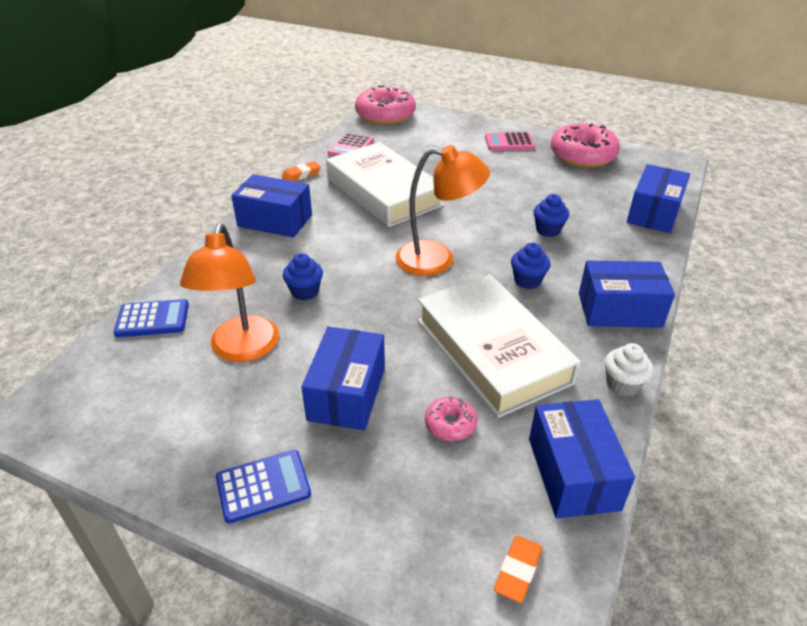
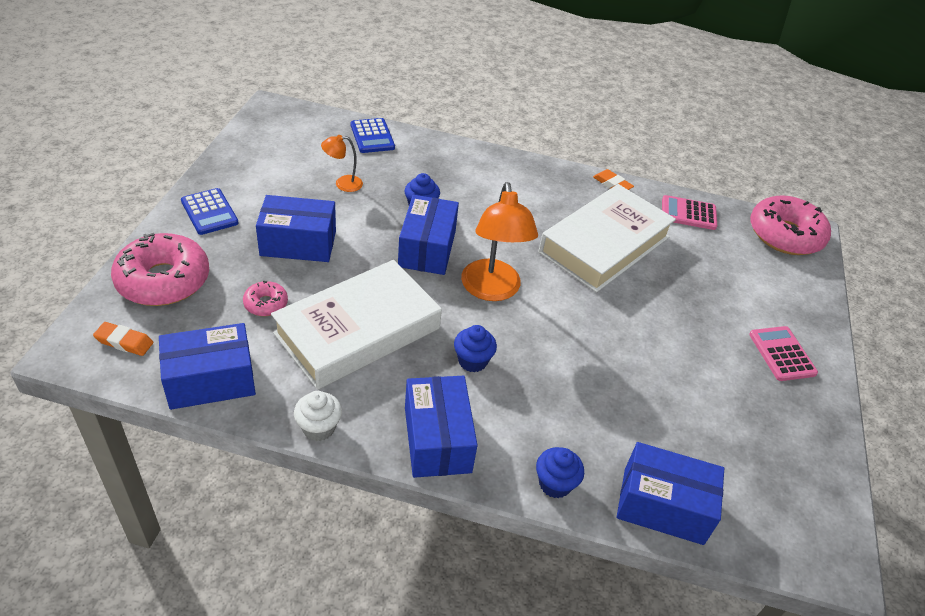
camera: 75 degrees right, 5 degrees up
(242, 350) = (343, 184): orange lamp -> orange lamp, size x0.50
(275, 220) = (523, 178): blue box -> blue box (427, 248)
(548, 230) = (578, 384): blue cupcake -> blue cupcake (555, 484)
(582, 155) = (790, 436): pink donut -> pink donut (163, 280)

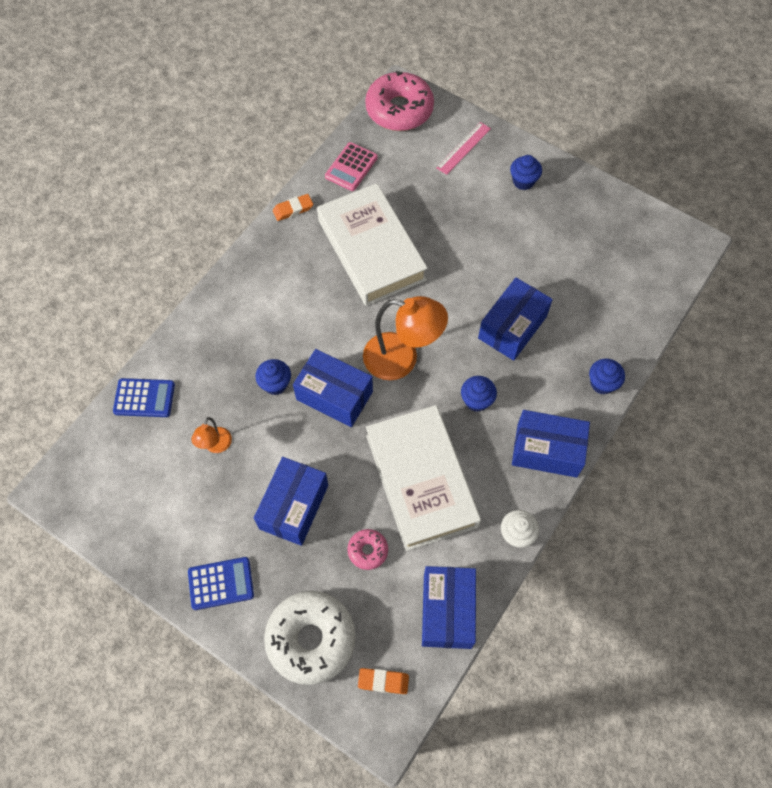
camera: 65 degrees left, 20 degrees up
(124, 342) = (383, 681): orange eraser -> orange eraser turned 60 degrees clockwise
(163, 280) = (311, 639): pink donut -> white donut
(663, 506) = (633, 322): blue box -> blue box (512, 327)
(782, 293) = (463, 148): none -> pink ruler
(782, 354) = (523, 181): pink calculator -> blue cupcake

